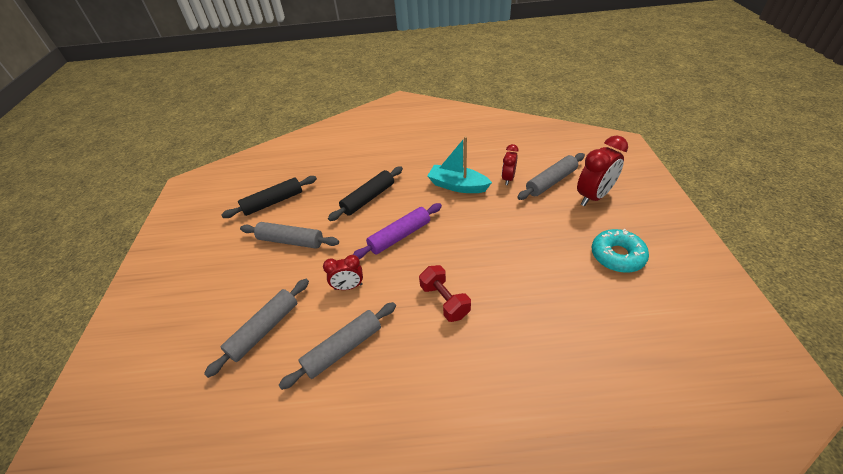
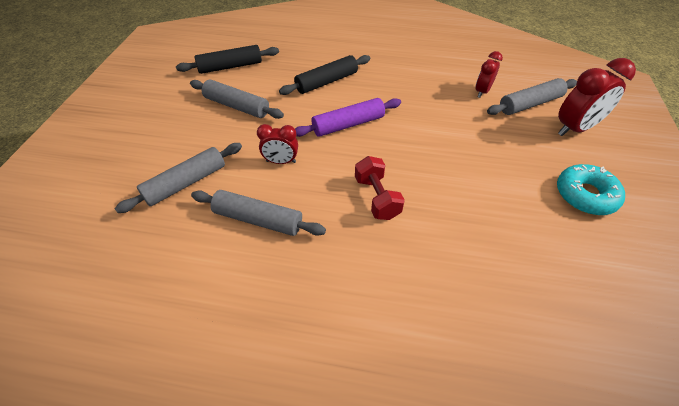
camera: 10 degrees right, 5 degrees up
(343, 349) = (258, 219): grey rolling pin -> grey rolling pin turned 45 degrees clockwise
(457, 186) = (424, 88): turquoise boat -> none

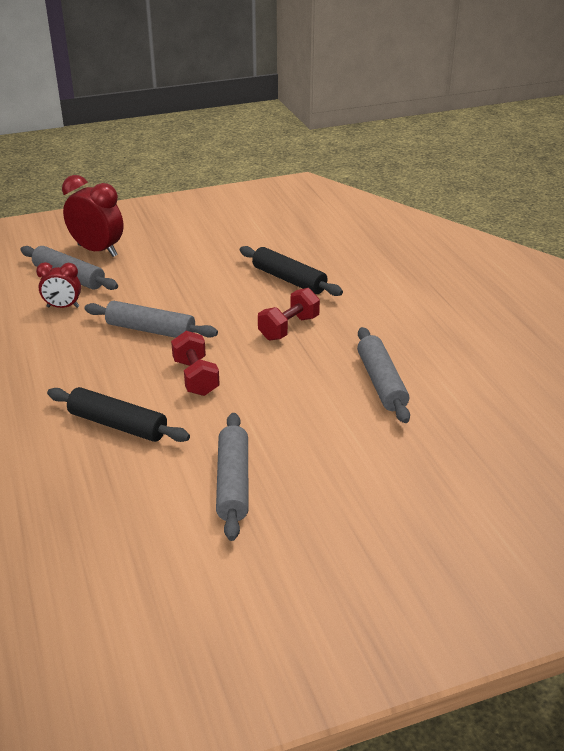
camera: 120 degrees left, 15 degrees down
(186, 183) = (392, 452): grey rolling pin -> grey rolling pin (151, 330)
(230, 67) = (141, 543): black rolling pin -> black rolling pin (289, 280)
(281, 161) = (297, 400): red clock -> none
(348, 124) = (196, 377): purple rolling pin -> red dumbbell
(585, 195) = (191, 239): turquoise donut -> none

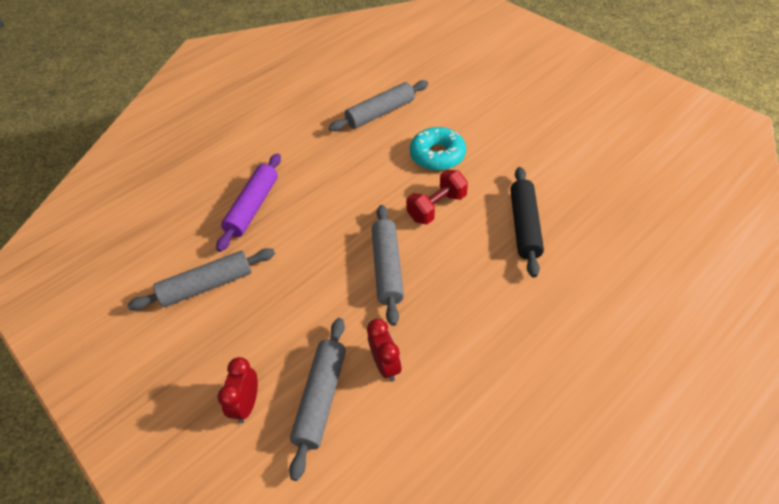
camera: 110 degrees left, 15 degrees up
(97, 250) = (247, 404): red clock -> red clock, size x0.59
(233, 483) = (531, 144): grey rolling pin -> grey rolling pin (207, 285)
(273, 402) = (437, 155): none -> turquoise donut
(289, 280) = (253, 207): black rolling pin -> purple rolling pin
(289, 328) = (335, 180): red dumbbell -> none

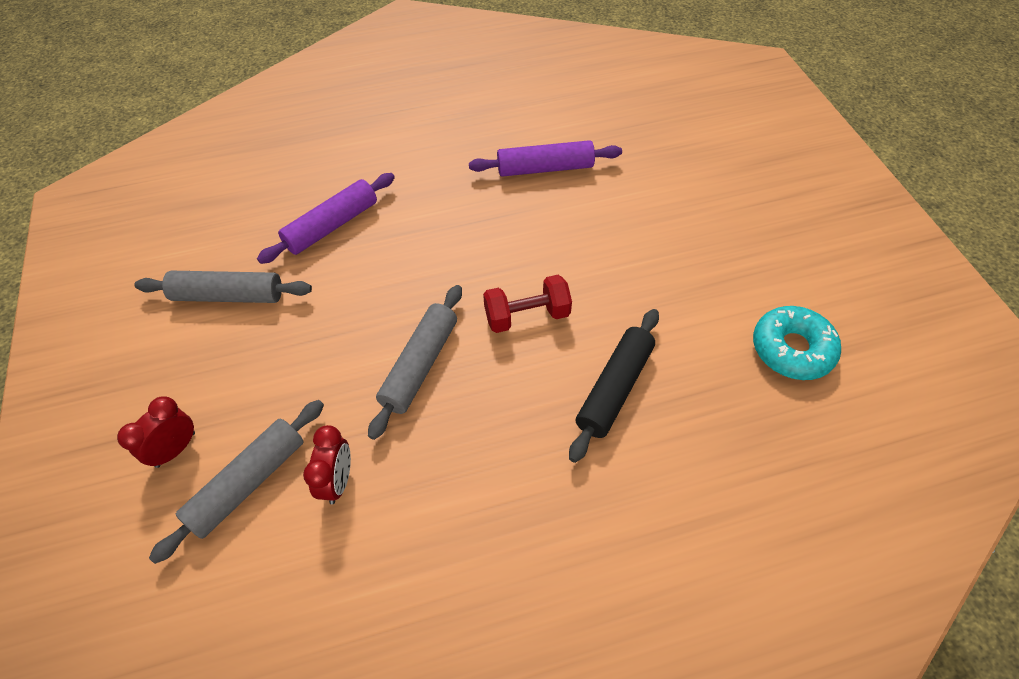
camera: 25 degrees right, 5 degrees up
(380, 113) = (545, 168): grey rolling pin -> purple rolling pin
(437, 155) = (574, 250): turquoise donut -> turquoise donut (792, 349)

